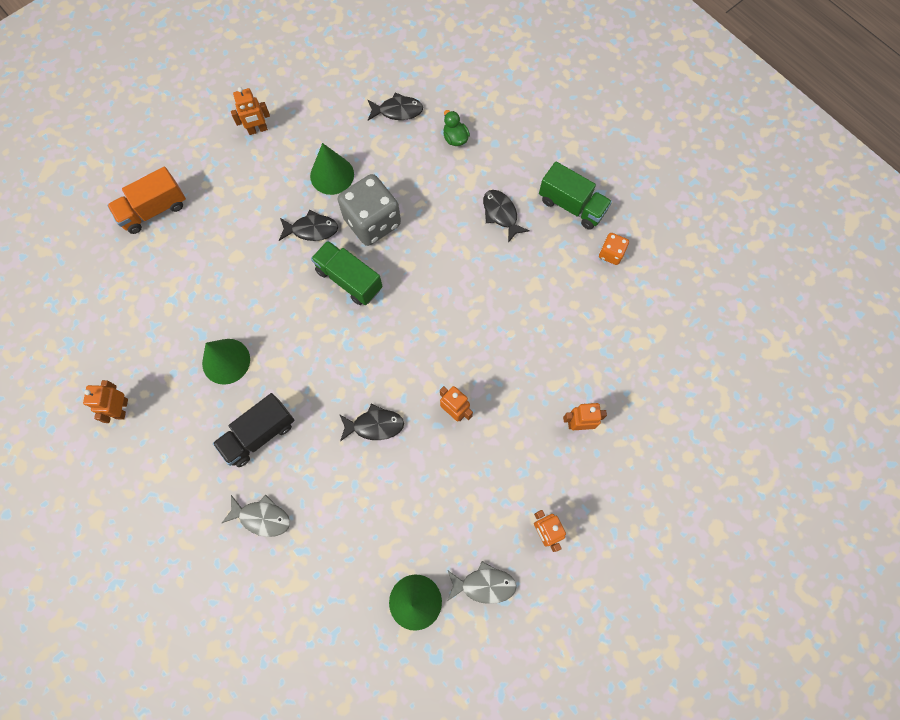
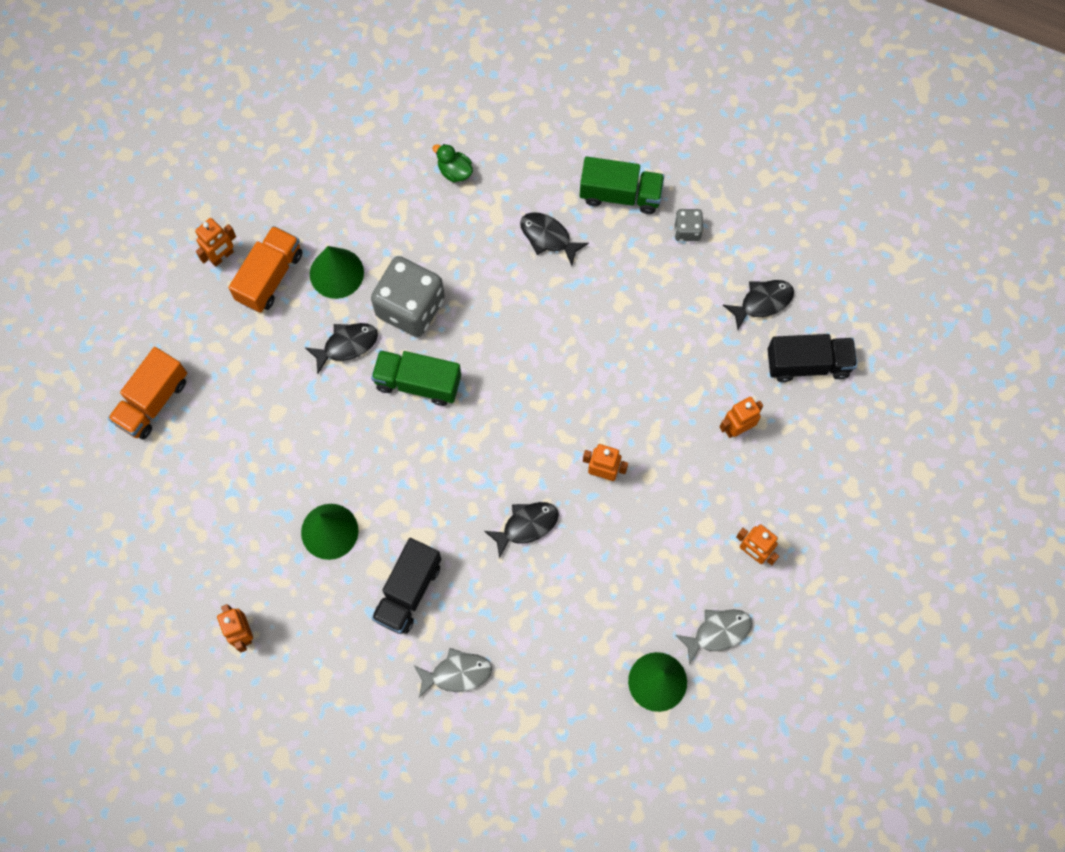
camera: 25 degrees left, 0 degrees up
(283, 158) = (270, 277): none -> orange truck
(397, 111) = (373, 166): black fish -> black fish (762, 302)
(611, 254) = (687, 230): orange dice -> grey dice
(660, 398) = (808, 364): none -> black truck

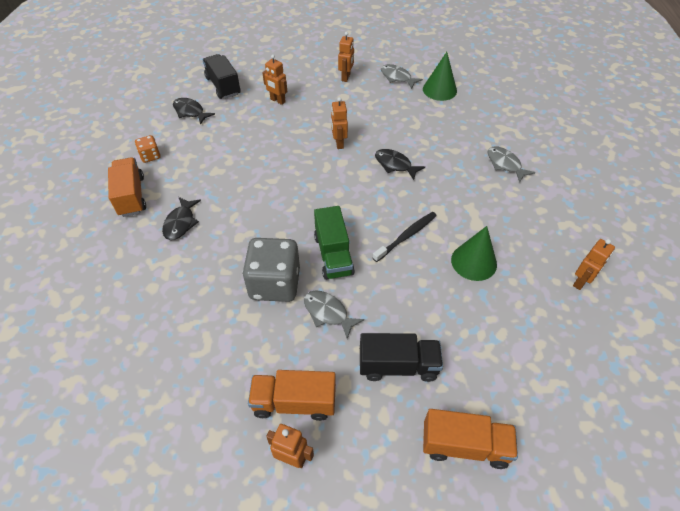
camera: 115 degrees left, 20 degrees down
(336, 273) = (267, 349): green cone -> none
(347, 345) = (328, 313): black fish -> grey fish
(403, 477) = (406, 236): none -> black toothbrush
(408, 591) = (478, 204): black truck -> black truck (398, 366)
(454, 171) = (138, 302): green duck -> none
(620, 194) = (131, 196): green truck -> orange truck
(687, 230) = (150, 156): grey dice -> orange dice

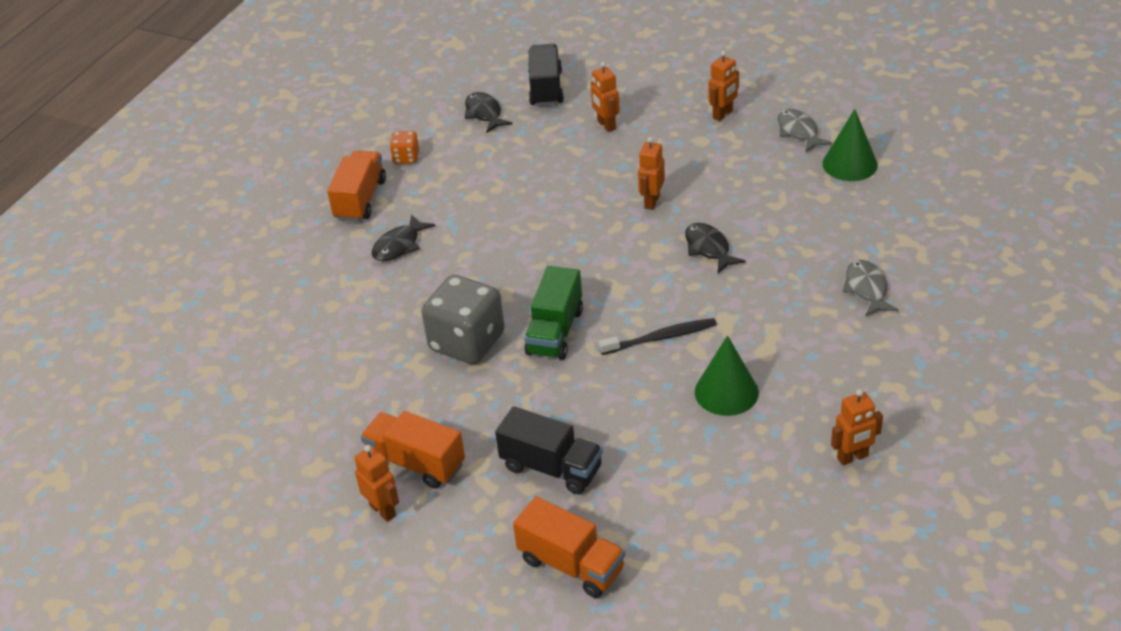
camera: 30 degrees right, 10 degrees down
(328, 313) = (508, 390): grey fish -> none

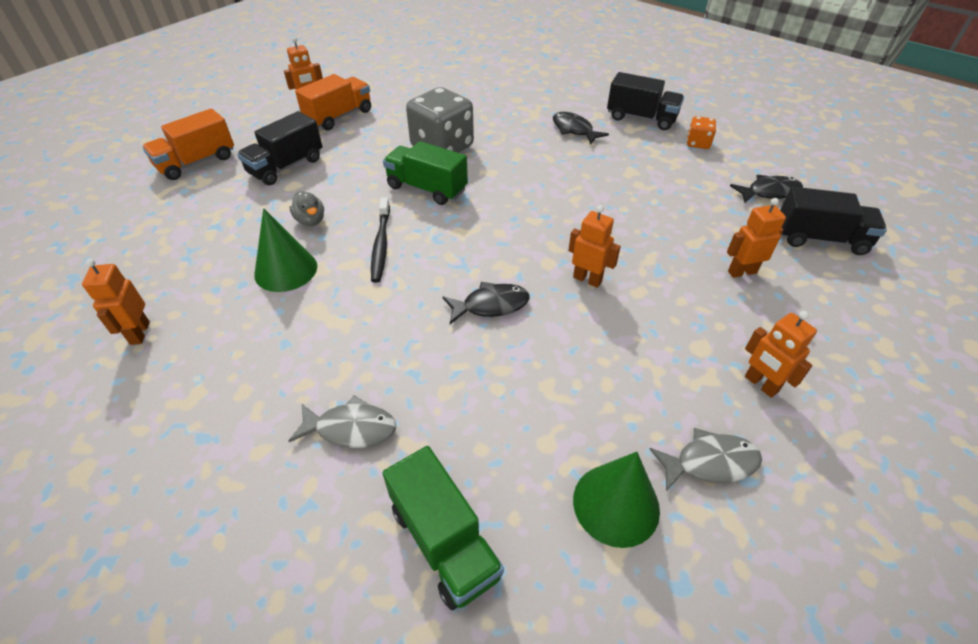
camera: 100 degrees right, 5 degrees up
(360, 200) = (641, 118): orange truck -> black truck
(645, 404) = (311, 220): none -> grey duck
(916, 225) = (444, 541): none -> green truck

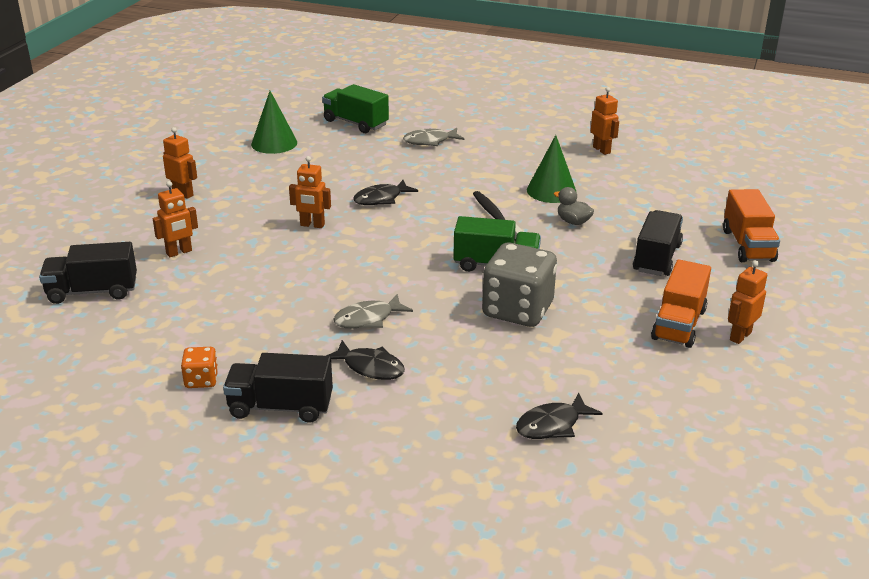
camera: 160 degrees right, 15 degrees down
(196, 162) = (747, 245): orange truck -> orange truck turned 150 degrees clockwise
(710, 462) = (222, 162): grey fish -> grey fish (368, 319)
(769, 192) = (127, 330): black fish -> black fish (552, 425)

